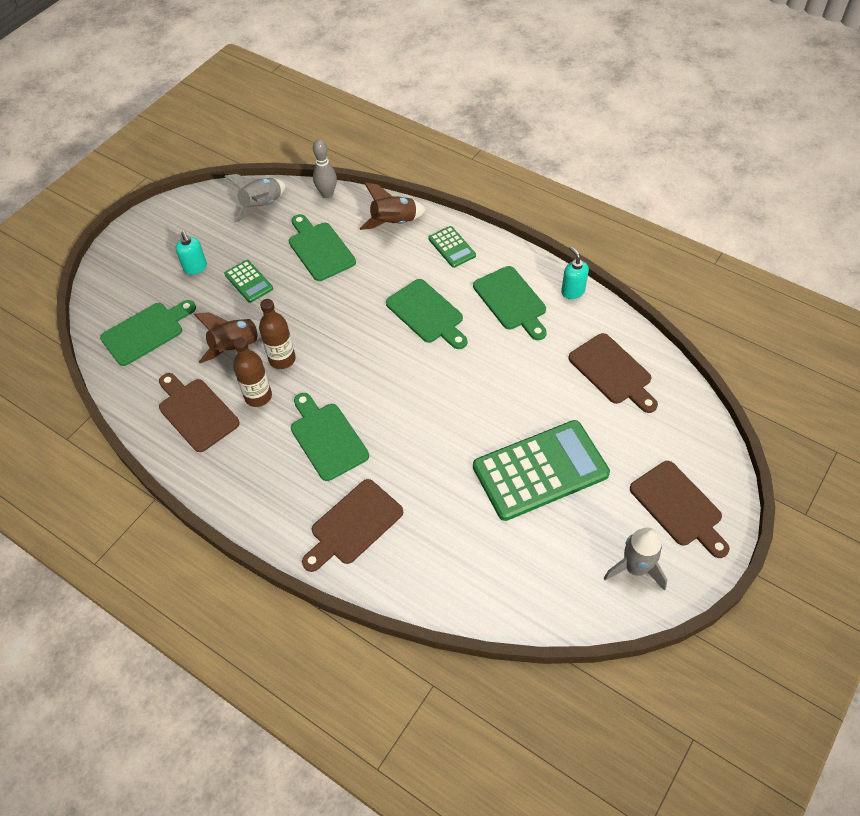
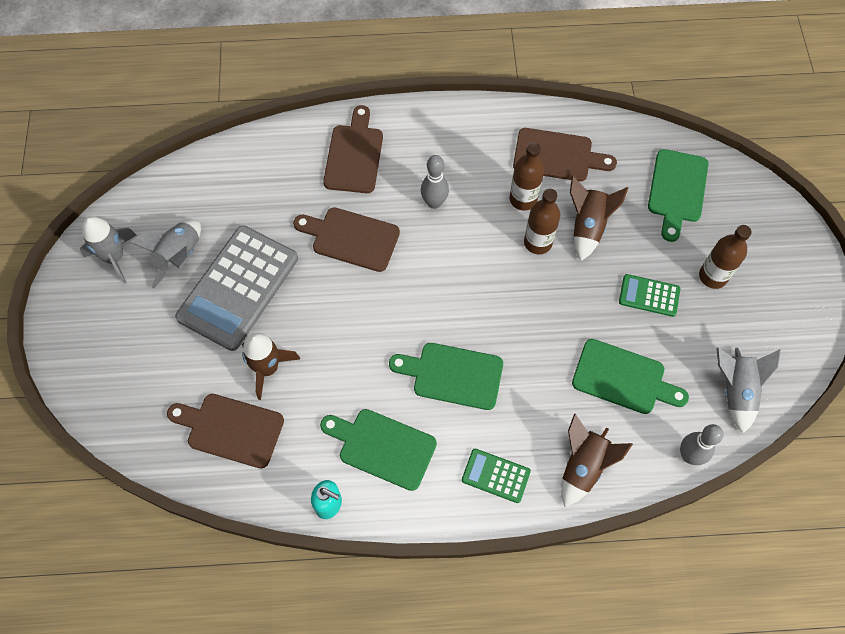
camera: 140 degrees right, 10 degrees up
(195, 267) = (712, 276): turquoise soap dispenser -> brown bottle
(327, 438) = (434, 203): green cutting board -> grey bowling pin
(540, 470) = (238, 288): green calculator -> grey calculator
(557, 396) = (267, 368): none -> brown rocket
(575, 530) = (179, 257): none -> grey rocket
(678, 507) = (102, 330): brown cutting board -> brown cutting board (351, 238)

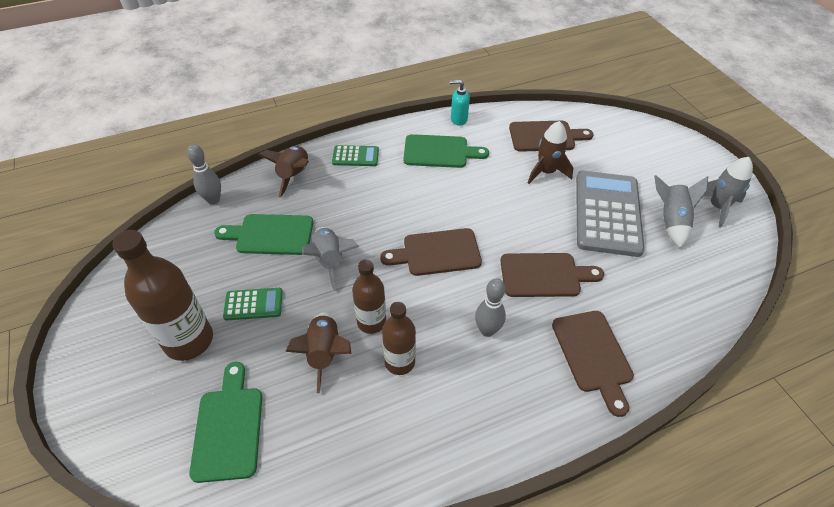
camera: 160 degrees right, 15 degrees down
(452, 375) = (409, 202): green cutting board -> none
(557, 156) = (376, 427): brown cutting board -> brown cutting board (437, 253)
(712, 276) = (189, 340): brown bottle -> brown bottle, size x1.62
(736, 391) = (172, 250): grey rocket -> grey rocket (330, 261)

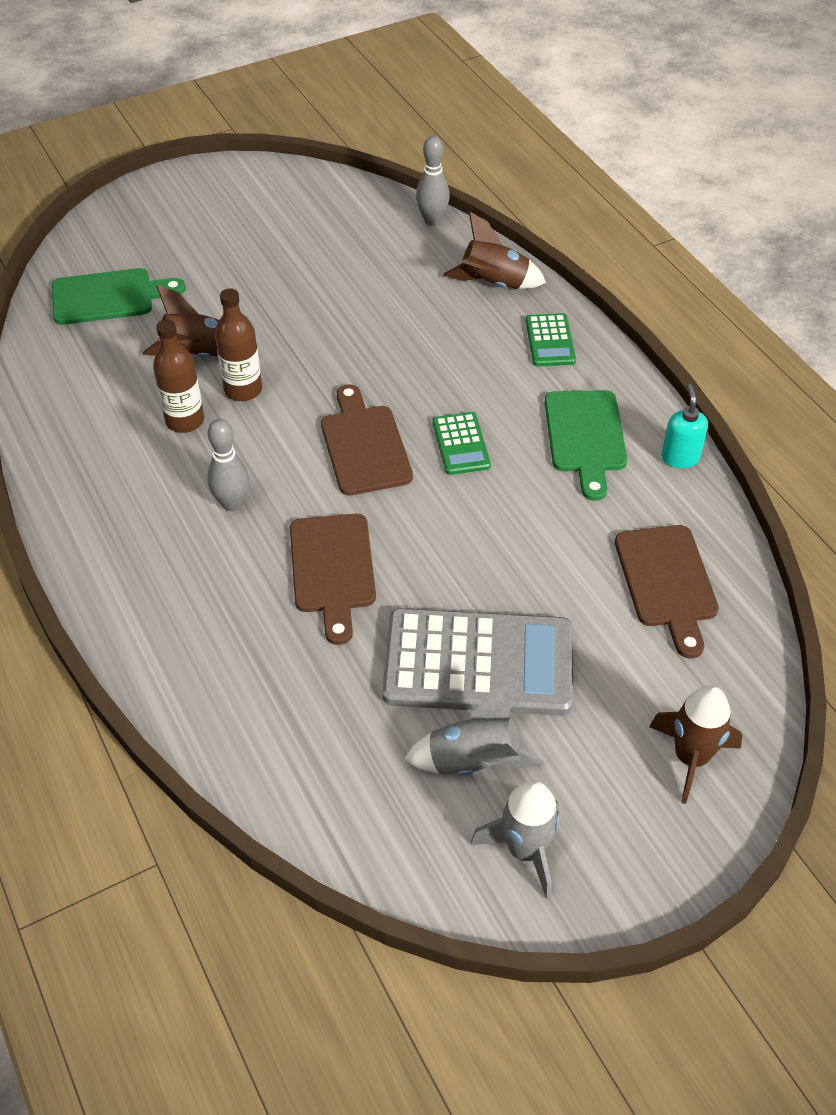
camera: 85 degrees right, 0 degrees up
(189, 340) = (215, 247): brown bottle -> none
(253, 304) = (266, 286): green calculator -> green calculator (461, 444)
(270, 235) = (378, 281): green cutting board -> none
(330, 261) = (339, 340): grey rocket -> none
(546, 172) = (567, 580): brown rocket -> brown rocket (691, 757)
(593, 355) = (192, 620): brown cutting board -> none

